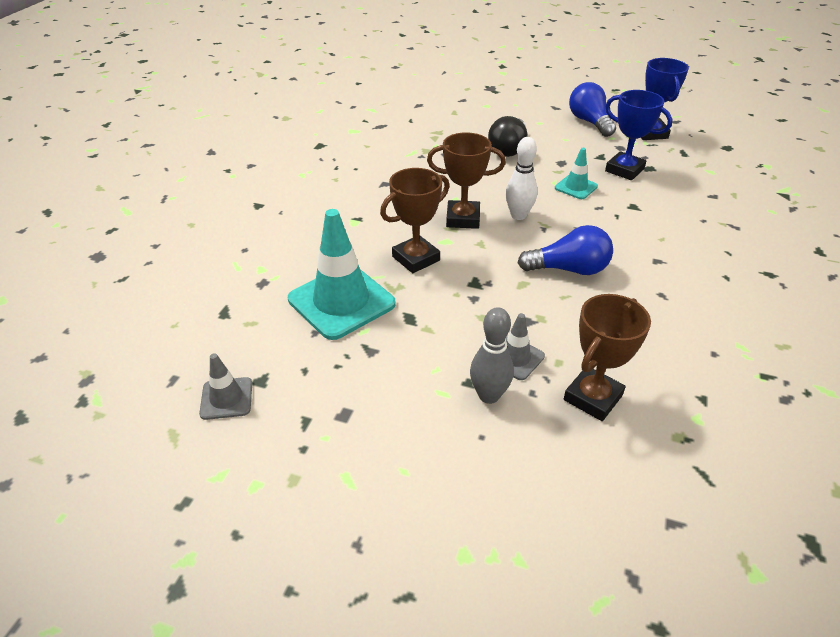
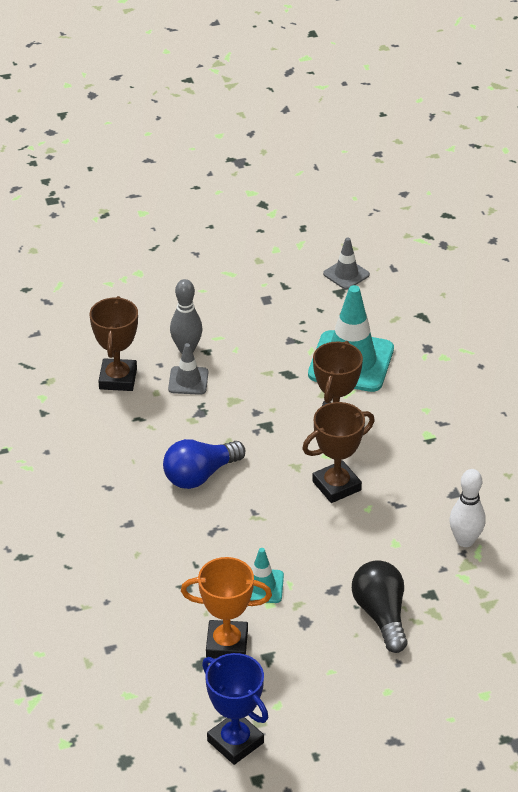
camera: 145 degrees right, 0 degrees up
(518, 215) = (289, 516): white bowling pin -> white bowling pin (465, 540)
(589, 122) = (326, 727): blue light bulb -> none
(624, 170) = (227, 644): blue trophy -> orange trophy

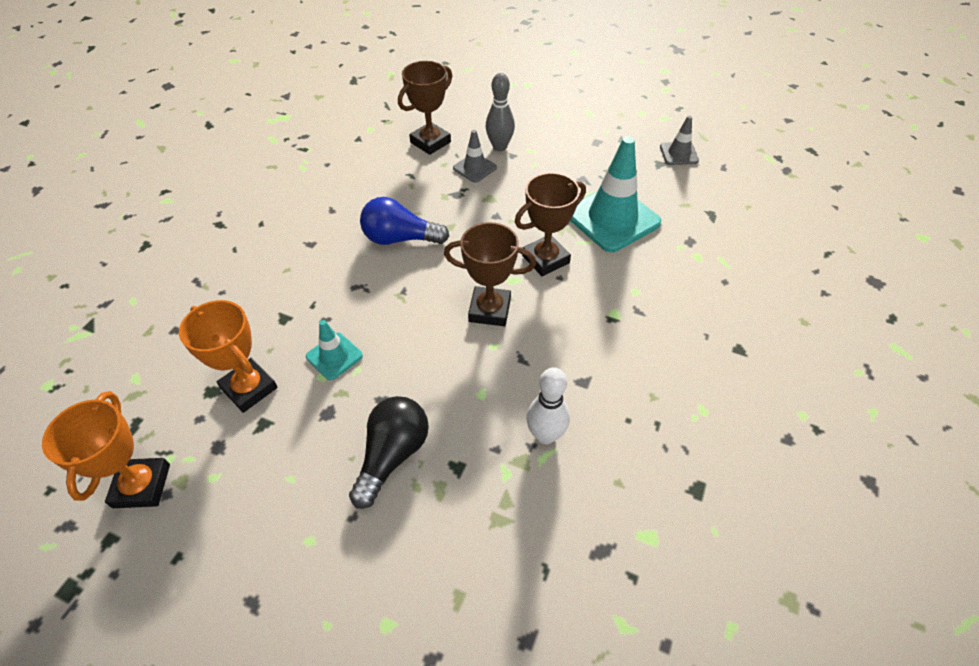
camera: 40 degrees right, 10 degrees up
(235, 742) = (142, 486): blue trophy -> orange trophy

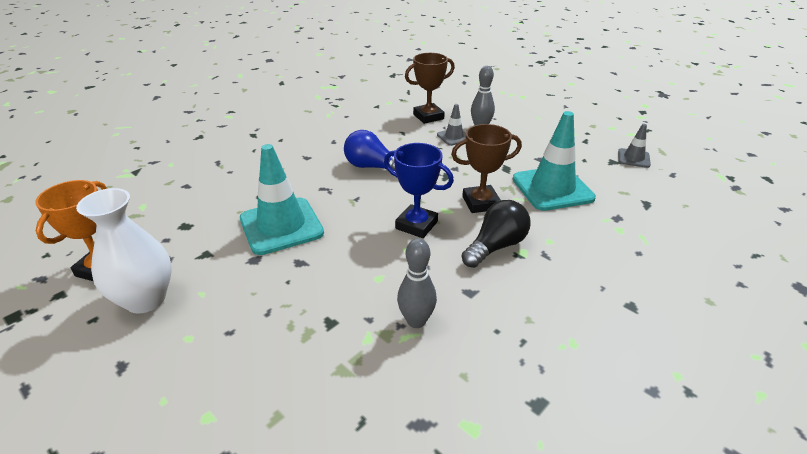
camera: 20 degrees right, 15 degrees down
(226, 509) = (145, 299): none -> white vase
(249, 388) = (210, 230): orange trophy -> none
(334, 356) = (281, 226): turquoise traffic cone -> turquoise traffic cone, size x2.00
(392, 455) = (285, 299): black light bulb -> black light bulb (496, 246)
(489, 310) = (416, 225): brown trophy -> blue trophy
(545, 435) = (416, 321): white bowling pin -> grey bowling pin

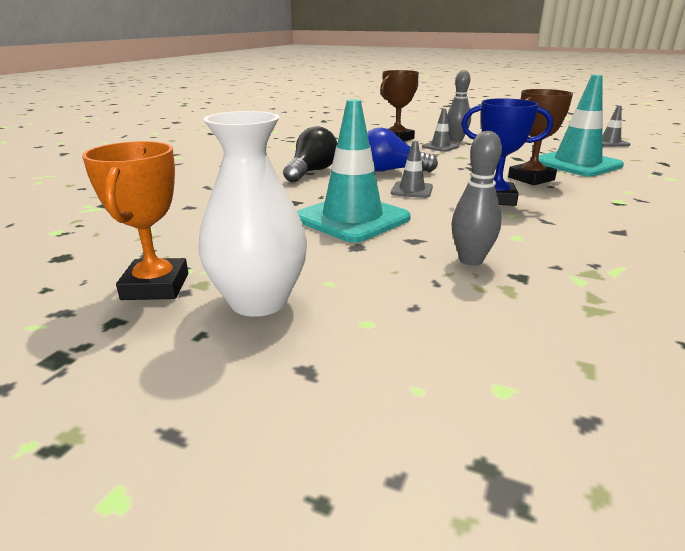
camera: 20 degrees left, 10 degrees down
(361, 199) = (412, 190): none -> grey traffic cone
(416, 321) = (605, 258): grey bowling pin -> grey bowling pin (471, 260)
(496, 246) = (590, 201): black light bulb -> black light bulb (311, 172)

